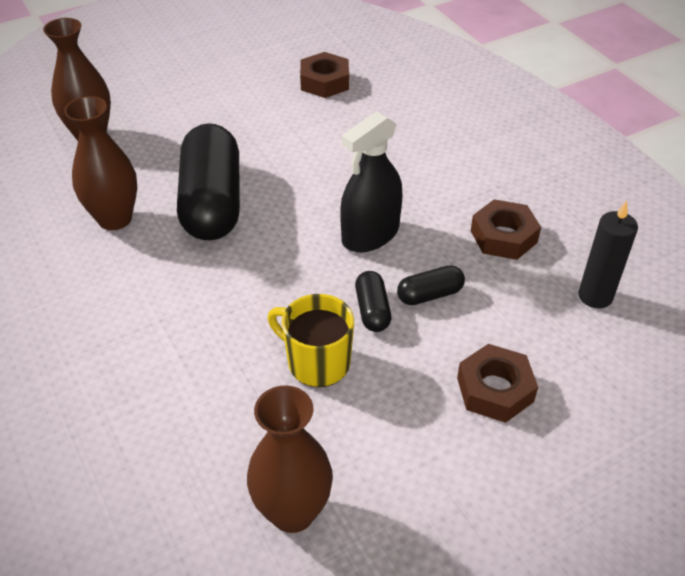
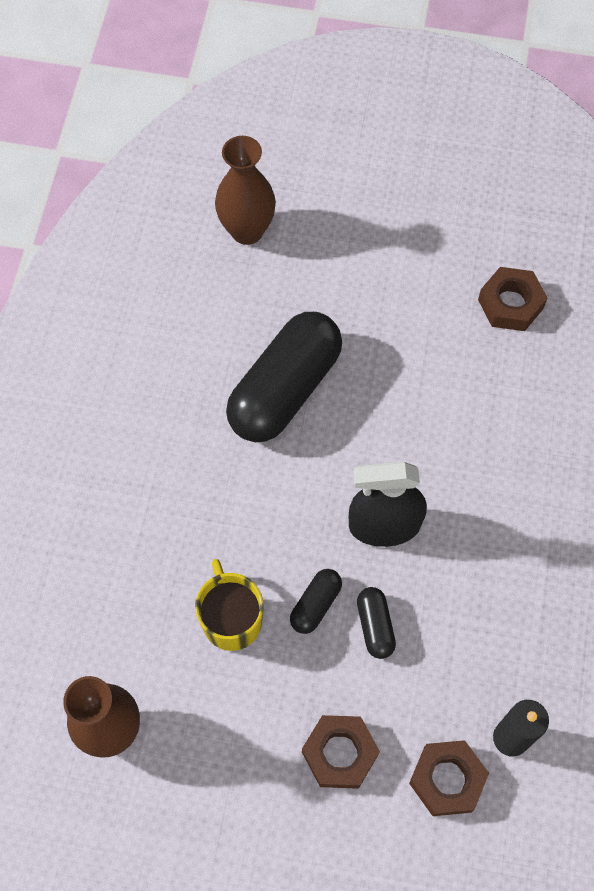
camera: 40 degrees right, 20 degrees up
(115, 219) = (195, 350): brown vase -> none
(430, 295) = (375, 626): black capsule -> black capsule turned 60 degrees clockwise
(503, 236) = (496, 616): brown nut -> brown nut (447, 780)

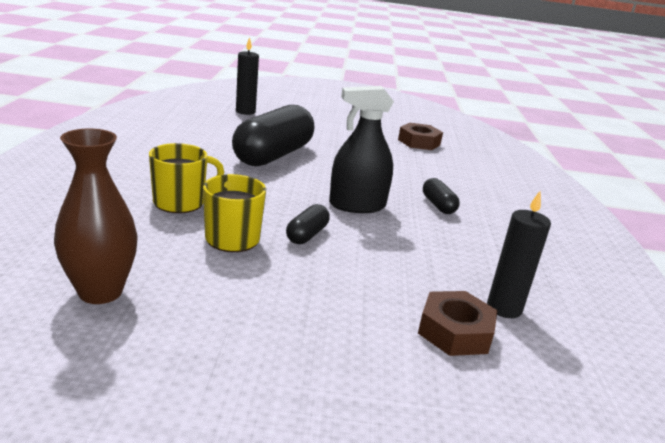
camera: 10 degrees left, 40 degrees down
(171, 542) = (180, 202): none -> yellow mug
(247, 230) = (245, 111): brown vase -> black candle
(340, 753) = (343, 313): brown nut -> none
(375, 626) = (360, 247): black capsule -> black capsule (438, 205)

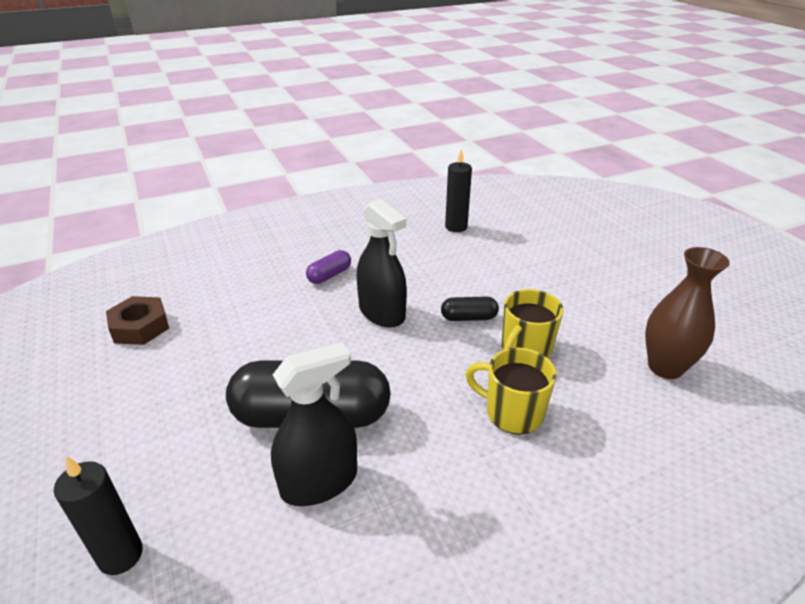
camera: 115 degrees left, 10 degrees up
(223, 144) = (319, 482): none -> black spray bottle
(438, 205) = (329, 275): black capsule -> purple capsule
(455, 332) = (502, 236): brown nut -> none

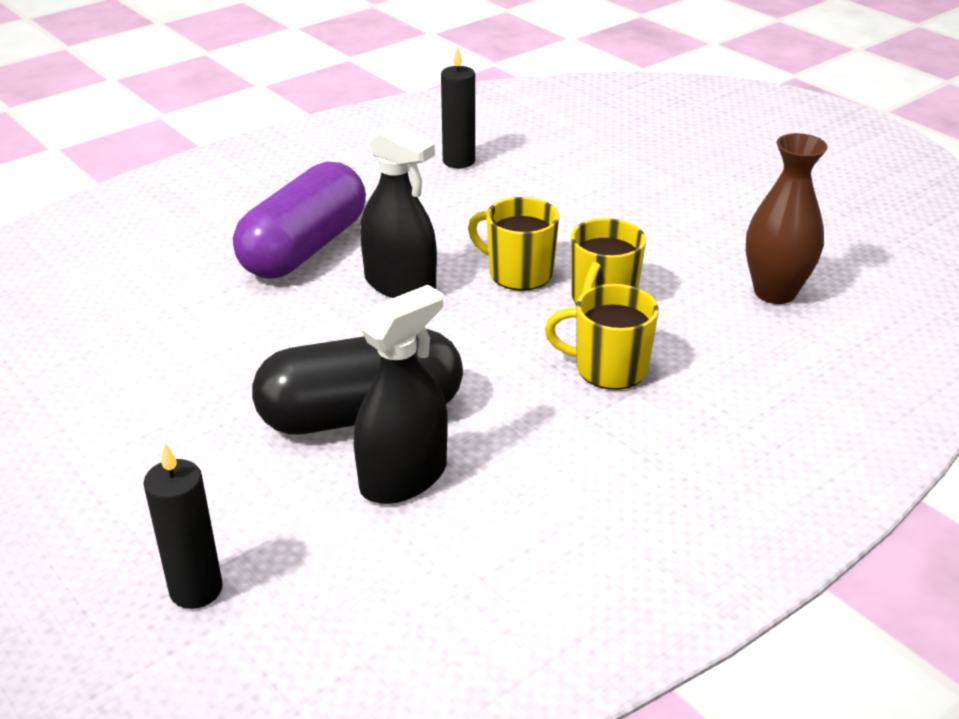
camera: 15 degrees left, 0 degrees up
(140, 327) = (60, 353): brown nut -> none
(329, 275) = (304, 248): purple capsule -> purple capsule, size x2.27
(469, 317) = (518, 273): black capsule -> yellow mug

